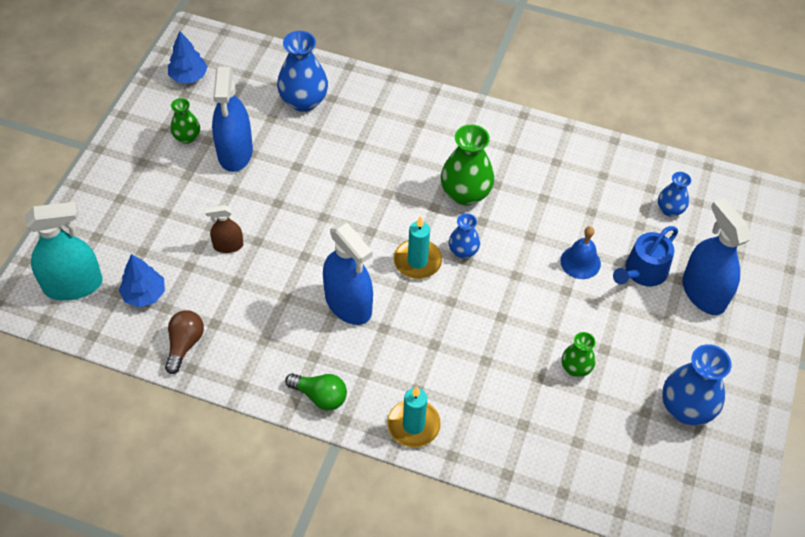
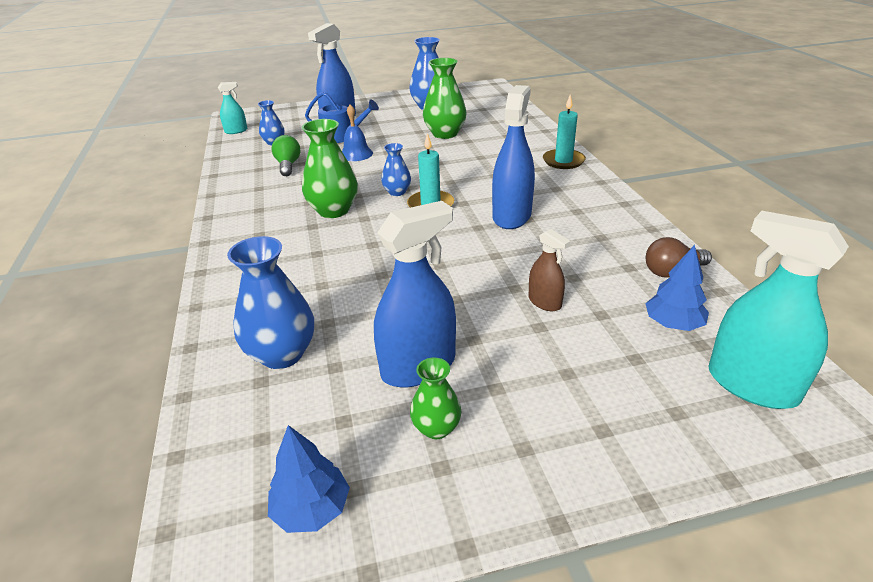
camera: 120 degrees left, 20 degrees down
(320, 396) = (601, 196): green light bulb -> green light bulb (288, 165)
(575, 368) = (445, 134): green vase -> green vase, size x1.75
(733, 190) = (236, 131): none -> turquoise spray bottle

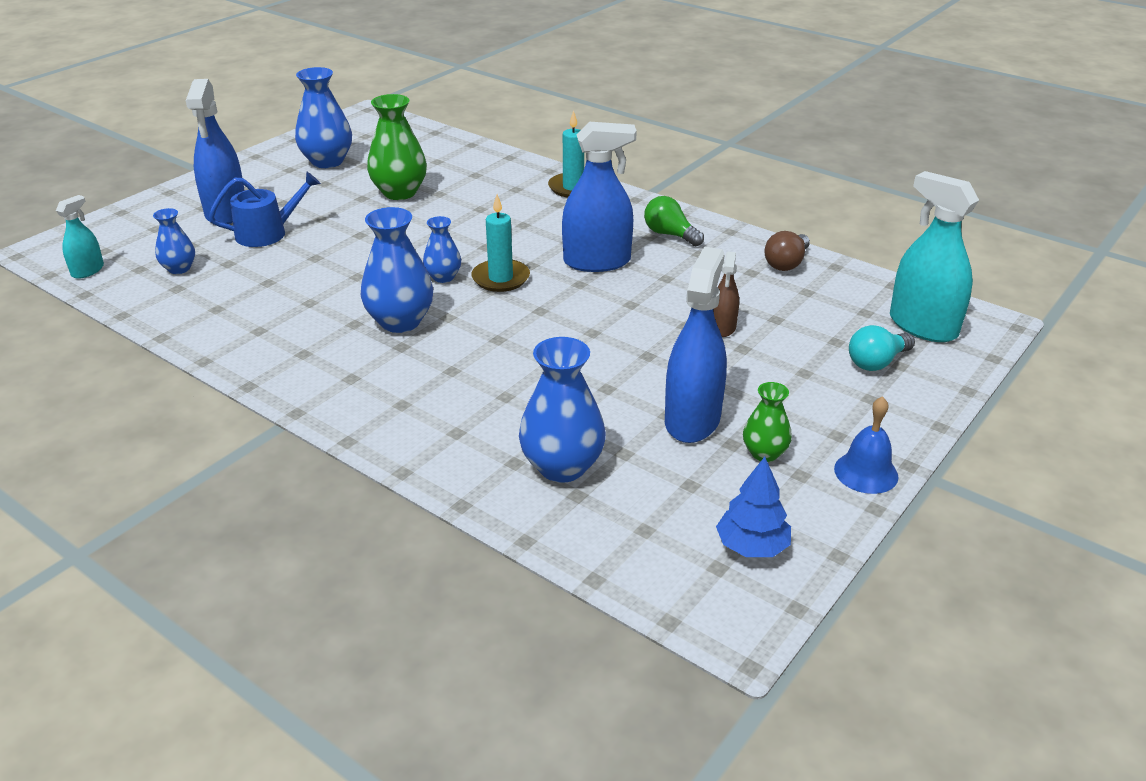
camera: 40 degrees left, 0 degrees up
(288, 165) = (252, 291): green light bulb -> green light bulb (670, 234)
(333, 210) = (400, 322): green vase -> blue vase
(356, 154) = (323, 249): blue bell -> blue bell (866, 472)
(511, 216) = (597, 262): blue spray bottle -> blue spray bottle turned 105 degrees clockwise
(544, 302) = (723, 327): brown spray bottle -> brown spray bottle turned 90 degrees clockwise
(654, 397) = (877, 362): none -> turquoise light bulb
(673, 324) = (832, 305): blue tree -> none
(752, 385) = (923, 326): turquoise spray bottle -> turquoise spray bottle turned 45 degrees clockwise

